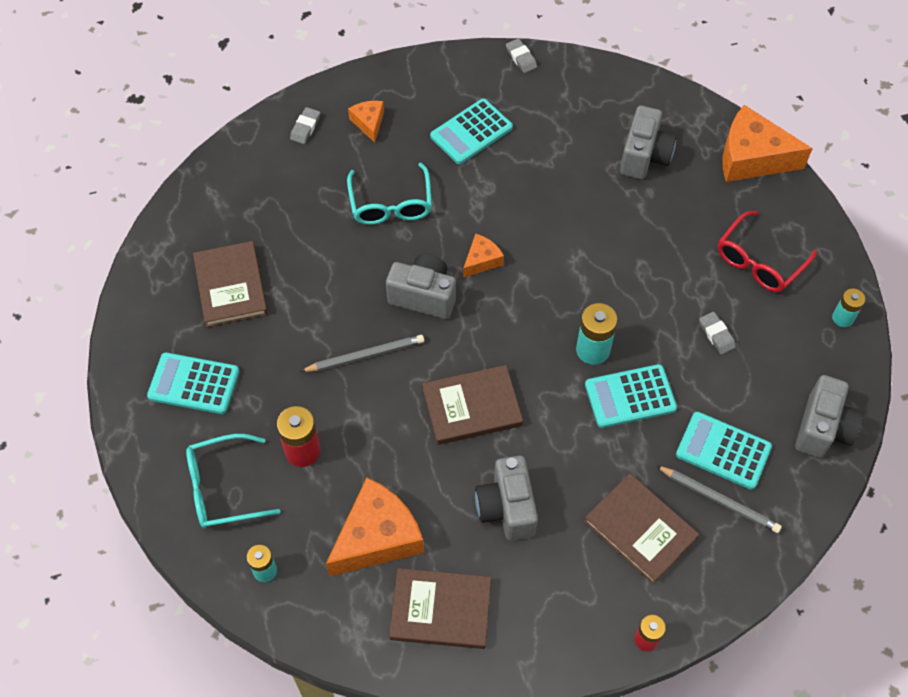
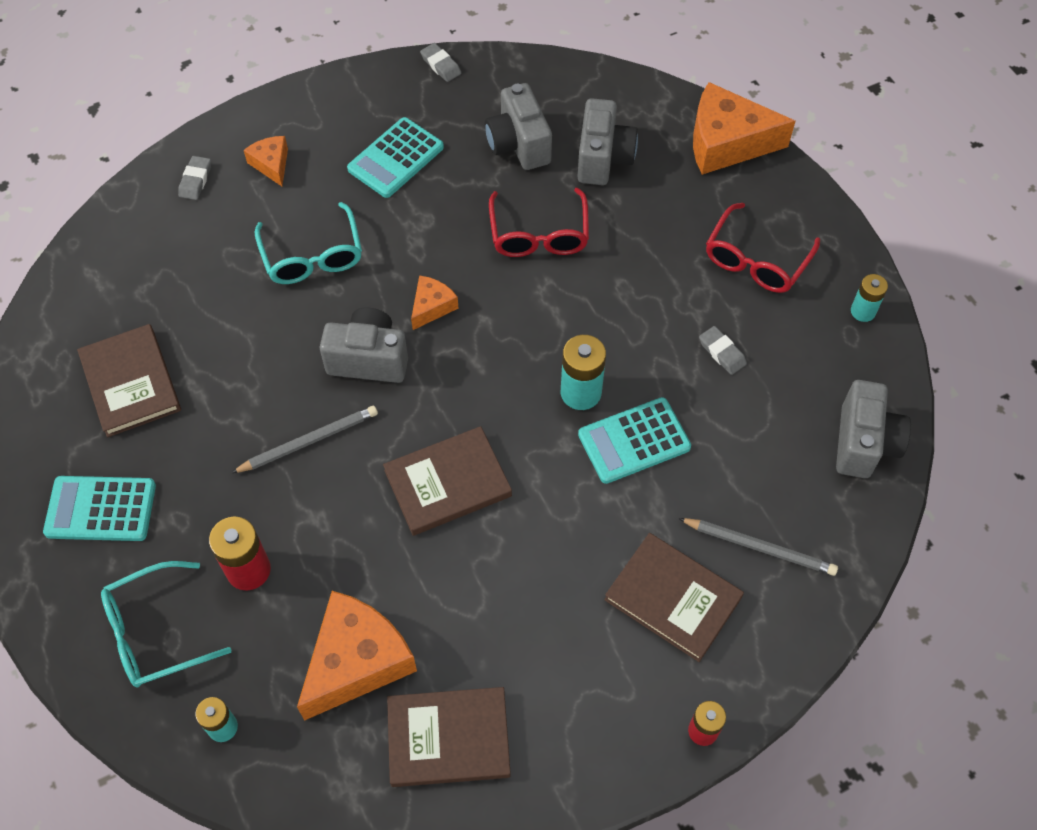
camera: 10 degrees left, 0 degrees up
(506, 508) = (509, 599): grey camera -> grey camera (518, 144)
(580, 213) = (539, 234): none -> red glasses
(723, 451) = (754, 488): turquoise calculator -> none

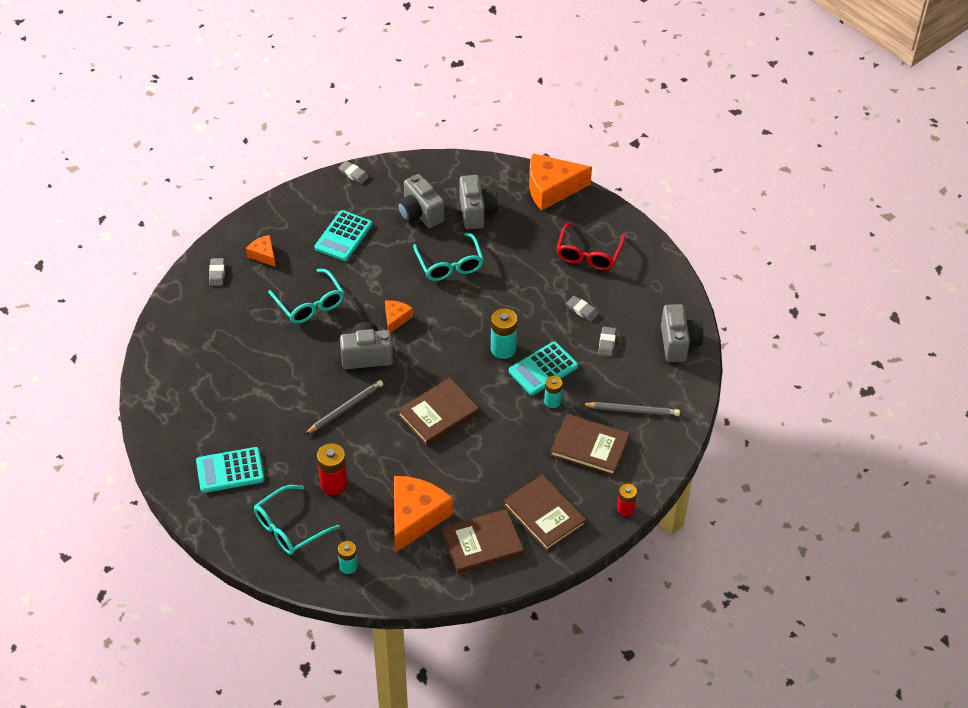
camera: 15 degrees left, 10 degrees down
(130, 383) = (221, 398): brown book -> brown book (544, 515)
(539, 234) = (450, 264): red glasses -> turquoise glasses
(747, 417) = (607, 343): none -> grey eraser
(863, 311) = (660, 271): turquoise battery -> turquoise battery (552, 401)

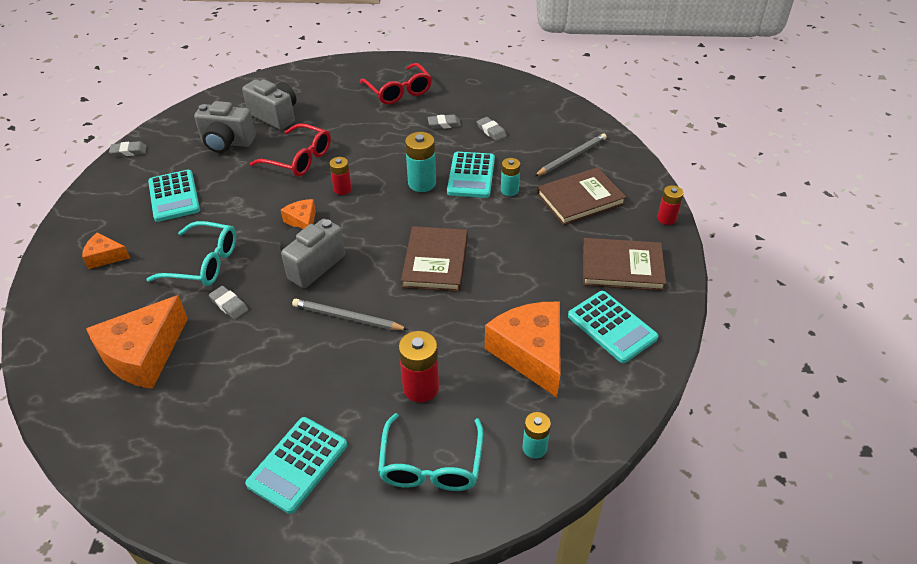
camera: 45 degrees left, 5 degrees down
(217, 273) = (68, 302): grey eraser -> grey eraser (229, 305)
(345, 408) = (347, 317): grey pencil -> grey pencil turned 75 degrees counterclockwise
(448, 312) = (342, 189): none -> red battery
(450, 264) = (299, 159): turquoise glasses -> red glasses
(482, 543) = (612, 327): brown book -> turquoise calculator
(551, 189) = (316, 72): orange cheese -> orange cheese (144, 354)
(678, 343) = (537, 101): grey camera -> none

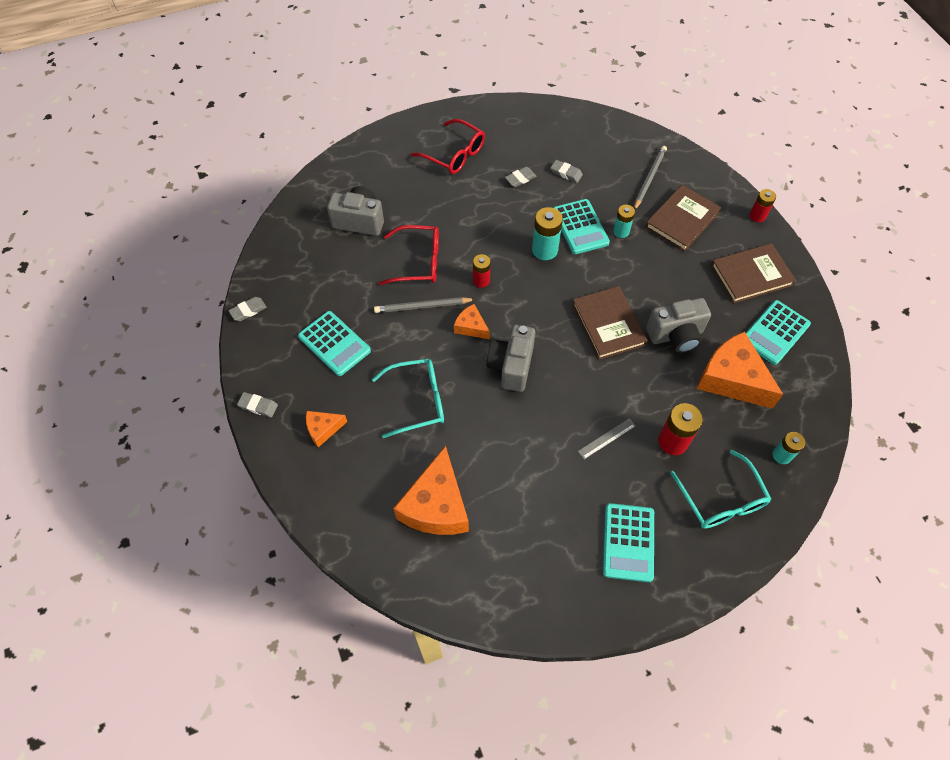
camera: 25 degrees left, 15 degrees up
(227, 143) = (337, 267): grey camera -> grey camera (676, 335)
(229, 305) = (471, 431): grey eraser -> grey eraser (258, 406)
(347, 317) = (575, 404): grey pencil -> grey pencil (422, 307)
(354, 359) = (606, 438): none -> grey ruler
(612, 327) = (774, 332): turquoise calculator -> turquoise calculator turned 105 degrees clockwise

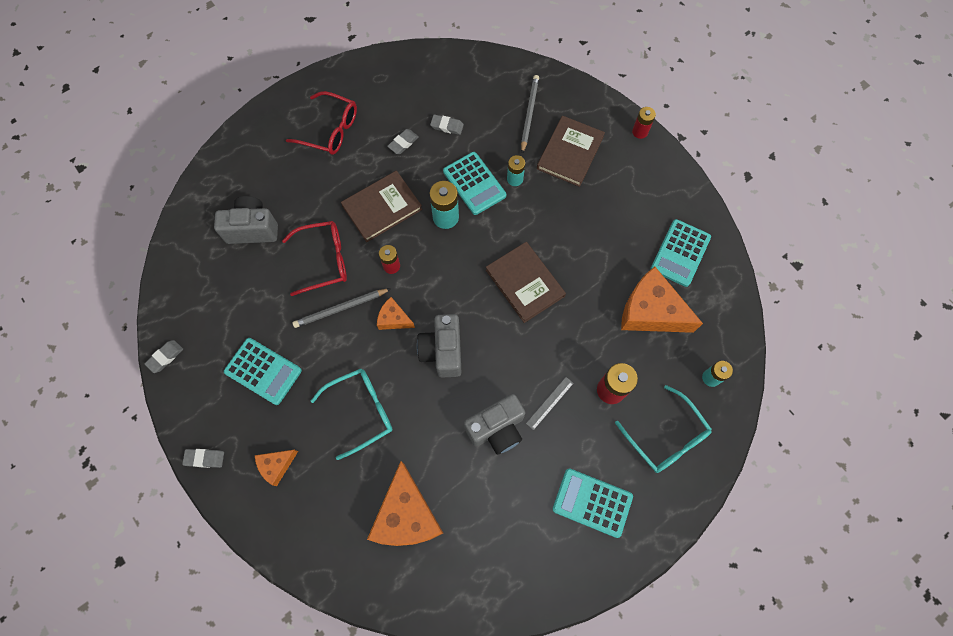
camera: 15 degrees left, 10 degrees up
(628, 542) = (592, 502): turquoise calculator -> turquoise calculator turned 120 degrees clockwise
(676, 335) = (590, 279): grey camera -> grey camera (496, 428)
(751, 275) = (647, 197): brown book -> brown book (382, 208)

